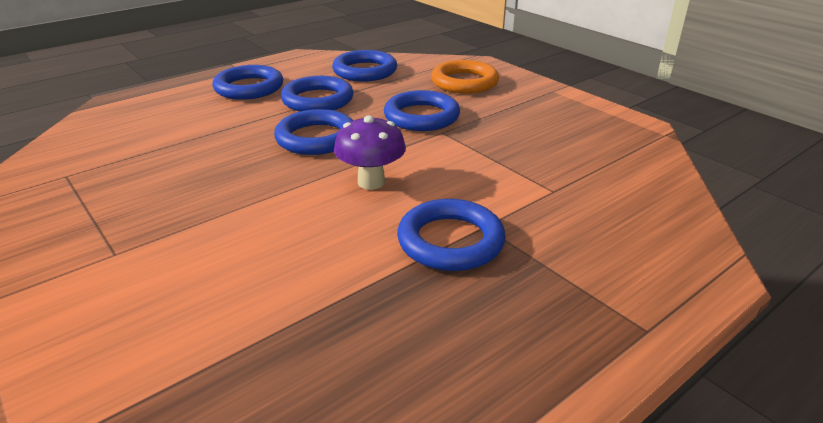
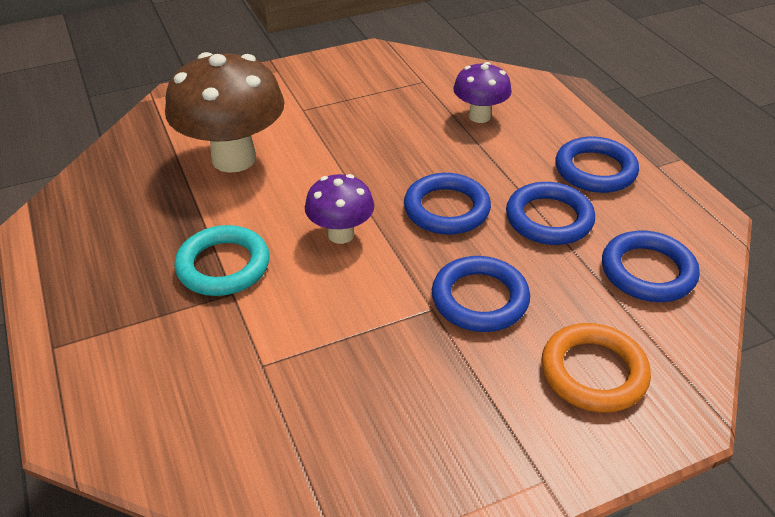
camera: 105 degrees right, 10 degrees up
(156, 137) = (479, 116): none -> purple mushroom
(242, 287) = (234, 159): none -> brown mushroom
(450, 241) = (223, 266): blue ring -> turquoise ring

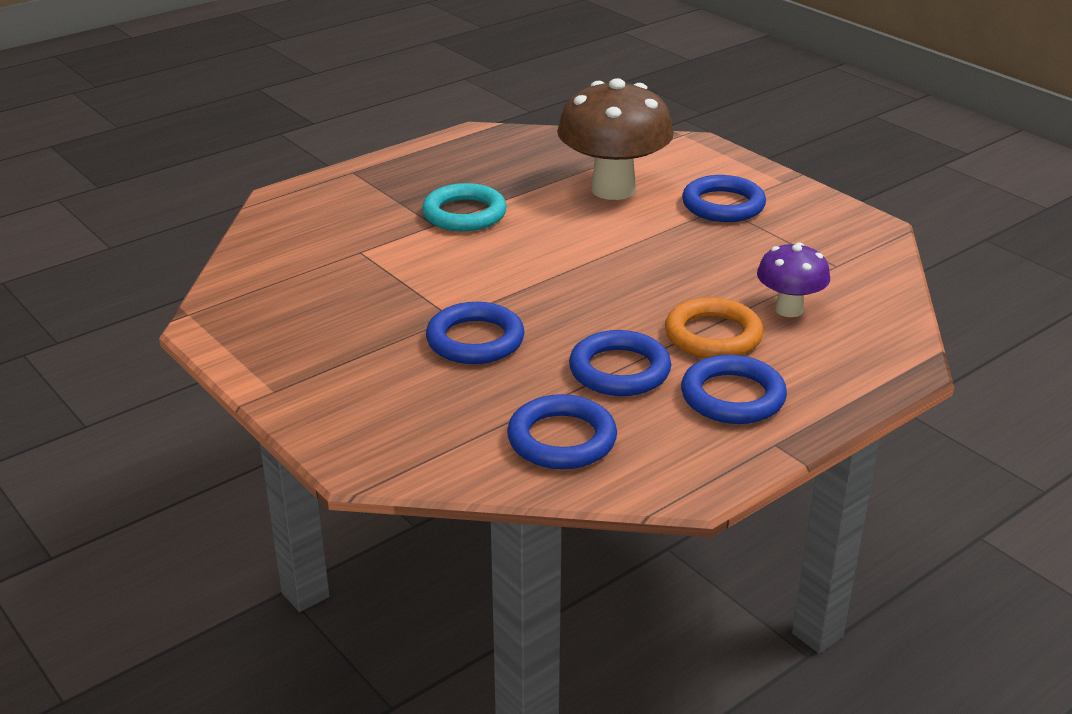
camera: 75 degrees right, 10 degrees down
(341, 234) = (531, 258): purple mushroom -> none
(446, 209) = (601, 308): blue ring -> blue ring (723, 205)
(593, 372) = (401, 410): orange ring -> orange ring (713, 335)

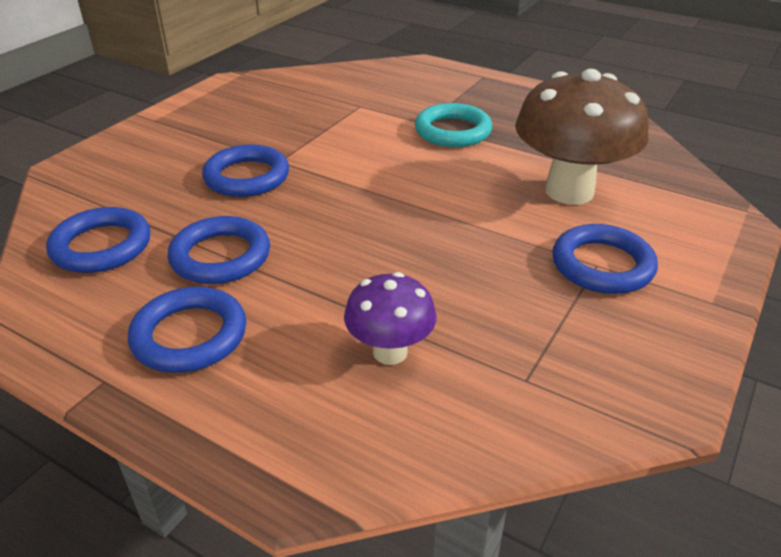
camera: 70 degrees right, 5 degrees up
(713, 335) = (307, 303): orange ring -> none

